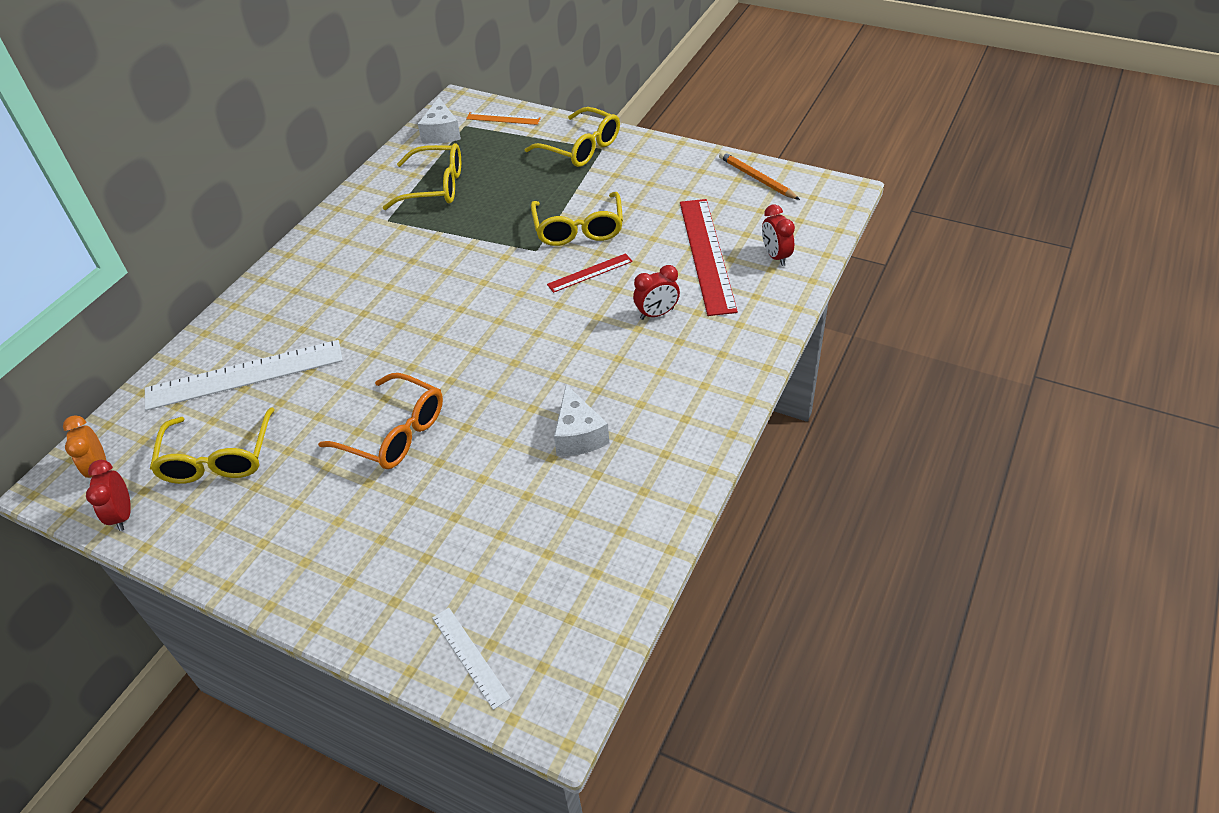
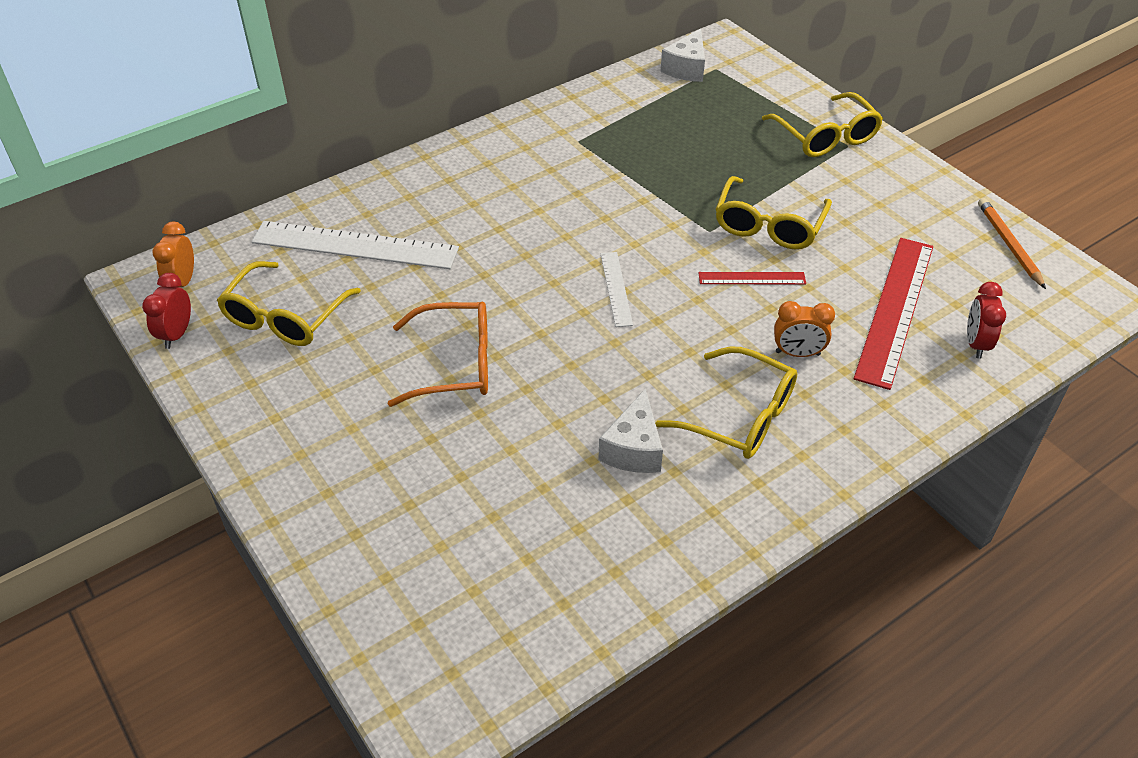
camera: 25 degrees right, 0 degrees up
(395, 433) = (455, 364): orange glasses -> orange glasses turned 60 degrees counterclockwise
(435, 187) = (646, 124): yellow glasses -> yellow glasses (740, 416)
(470, 657) = (391, 626): white ruler -> white ruler (616, 288)
(503, 119) = (760, 75): orange ruler -> none
(657, 314) = (797, 353): red clock -> orange clock

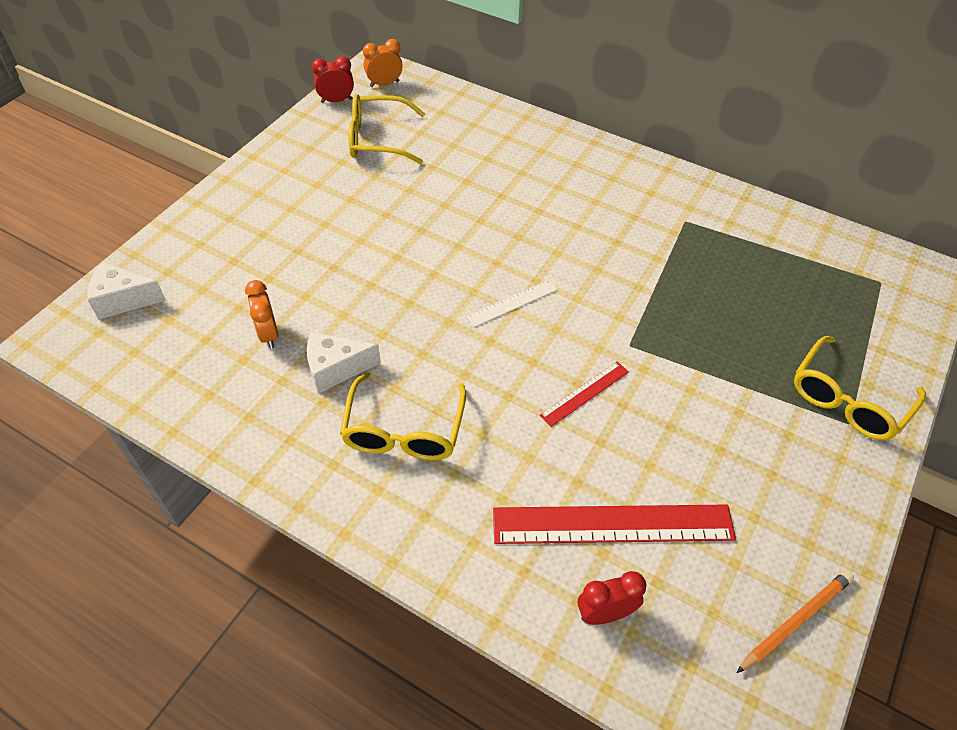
camera: 65 degrees right, 5 degrees up
(355, 245) = (468, 144): white ruler -> none
(455, 364) = (376, 238): orange glasses -> none
(686, 68) = (860, 260): white cheese -> white cheese (123, 300)
(752, 278) = (585, 393): red ruler -> red ruler turned 75 degrees clockwise
(768, 225) = (669, 387): yellow glasses -> none
(797, 353) = (504, 454): orange clock -> orange clock (268, 334)

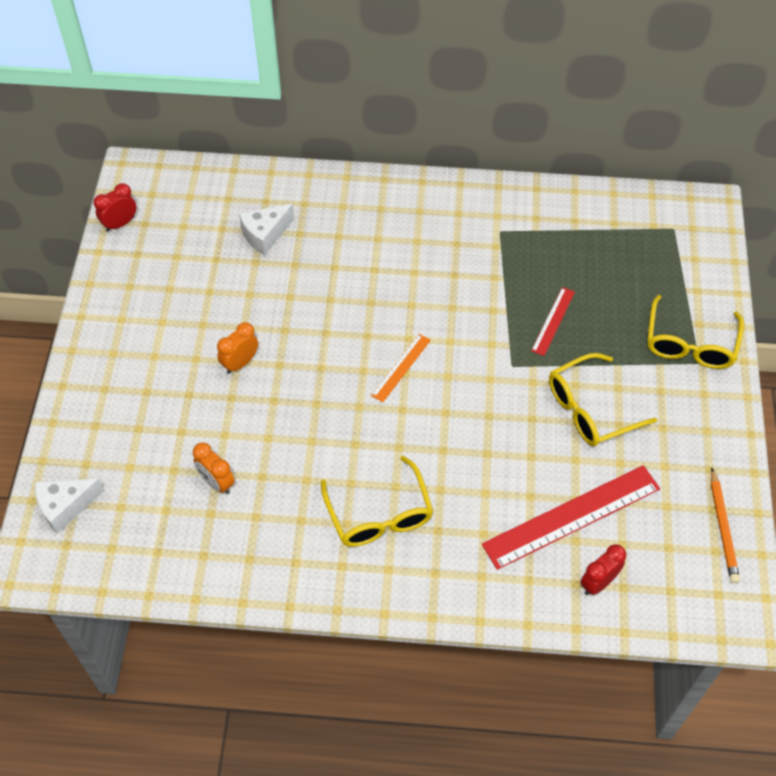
camera: 25 degrees left, 5 degrees up
(336, 368) = (293, 487): white cheese -> white cheese (265, 235)
(377, 139) = (187, 252): yellow glasses -> yellow glasses (590, 409)
(384, 84) = (154, 187): orange clock -> orange clock (240, 363)
(512, 303) = (401, 367): white ruler -> orange ruler
(585, 393) = (499, 422): red ruler -> red ruler (553, 321)
(796, 621) = (723, 528): orange pencil -> orange pencil turned 150 degrees clockwise

